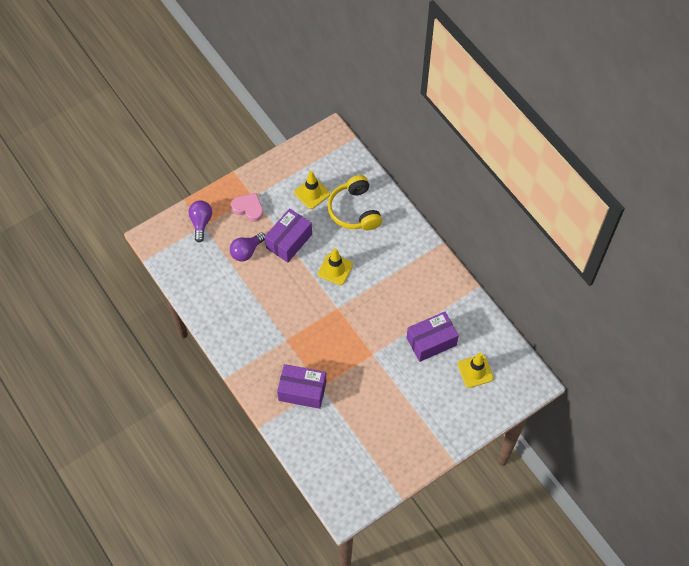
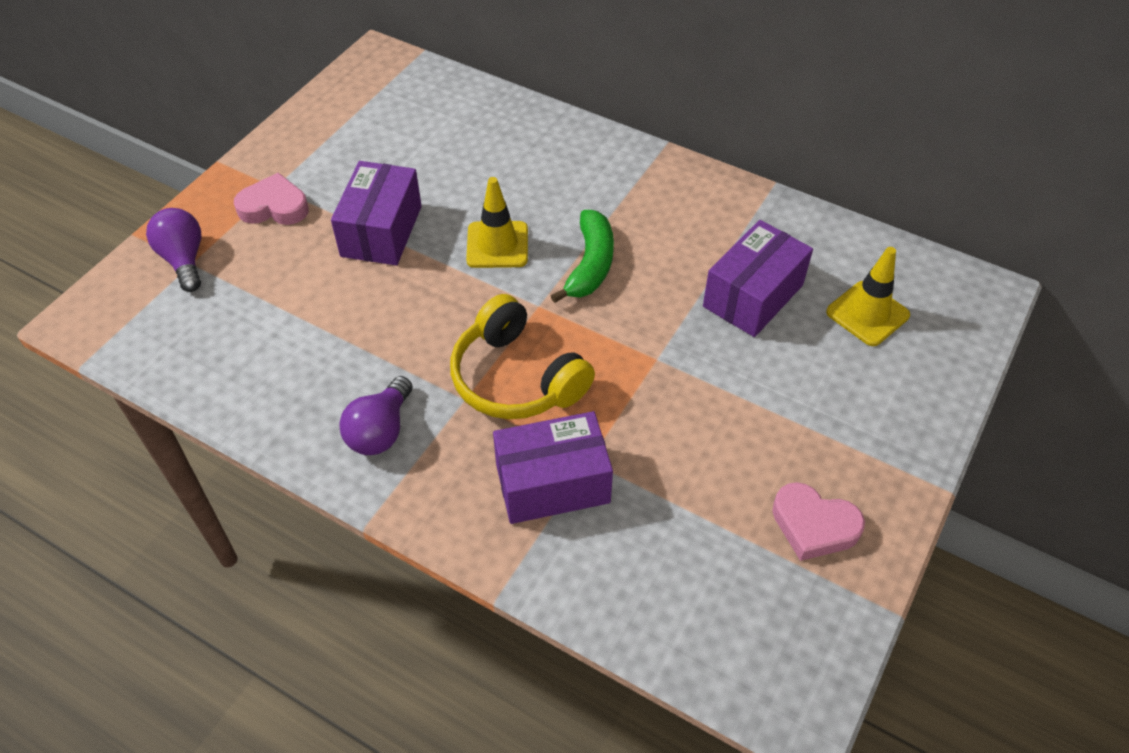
camera: 25 degrees left, 10 degrees down
(246, 251) = (302, 275): purple light bulb -> purple light bulb (380, 431)
(312, 193) = (387, 147): yellow traffic cone -> none
(354, 210) = (481, 147): yellow headphones -> yellow headphones (516, 378)
(370, 296) = (590, 265): none -> green banana
(392, 451) = (814, 525): none -> pink heart

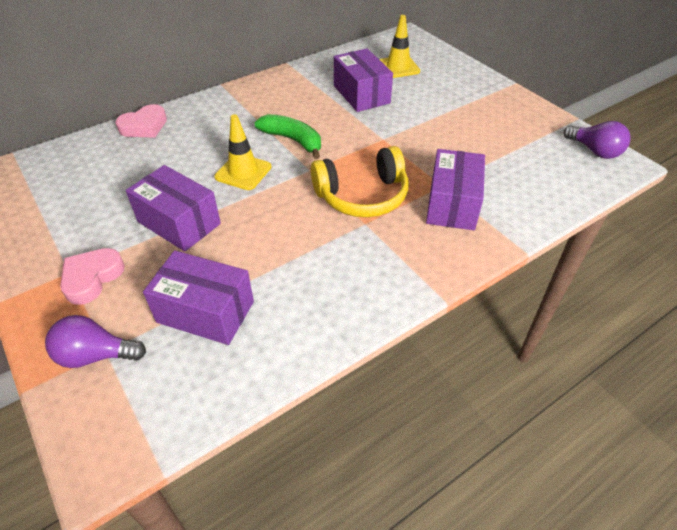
camera: 65 degrees left, 5 degrees down
(264, 312) = (205, 312): none -> purple box
(380, 431) = (368, 272): purple light bulb -> purple light bulb (594, 151)
(814, 525) = (520, 125): pink heart -> pink heart (144, 126)

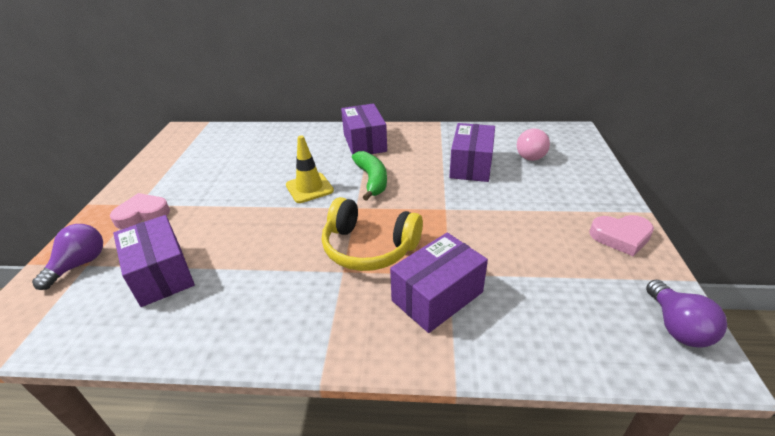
camera: 40 degrees right, 10 degrees down
(96, 355) = (80, 264): purple light bulb -> purple light bulb turned 75 degrees clockwise
(144, 126) = (292, 132): pink heart -> pink heart (620, 237)
(179, 223) = (228, 204): purple box -> purple box (364, 142)
(398, 67) = (532, 155): yellow traffic cone -> pink light bulb

